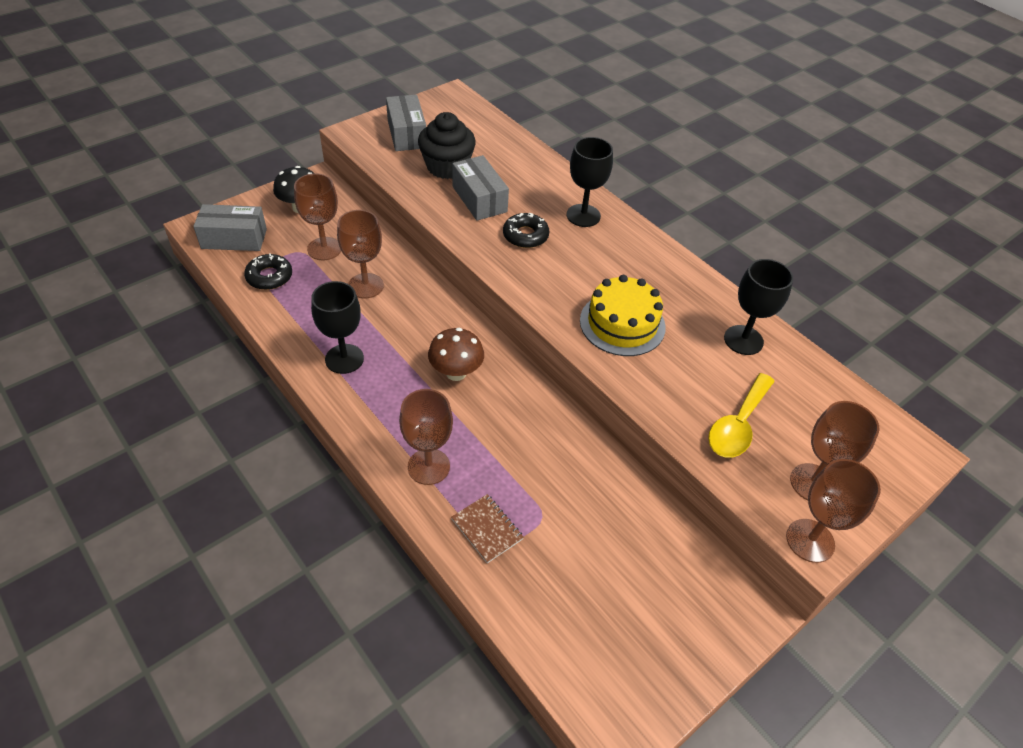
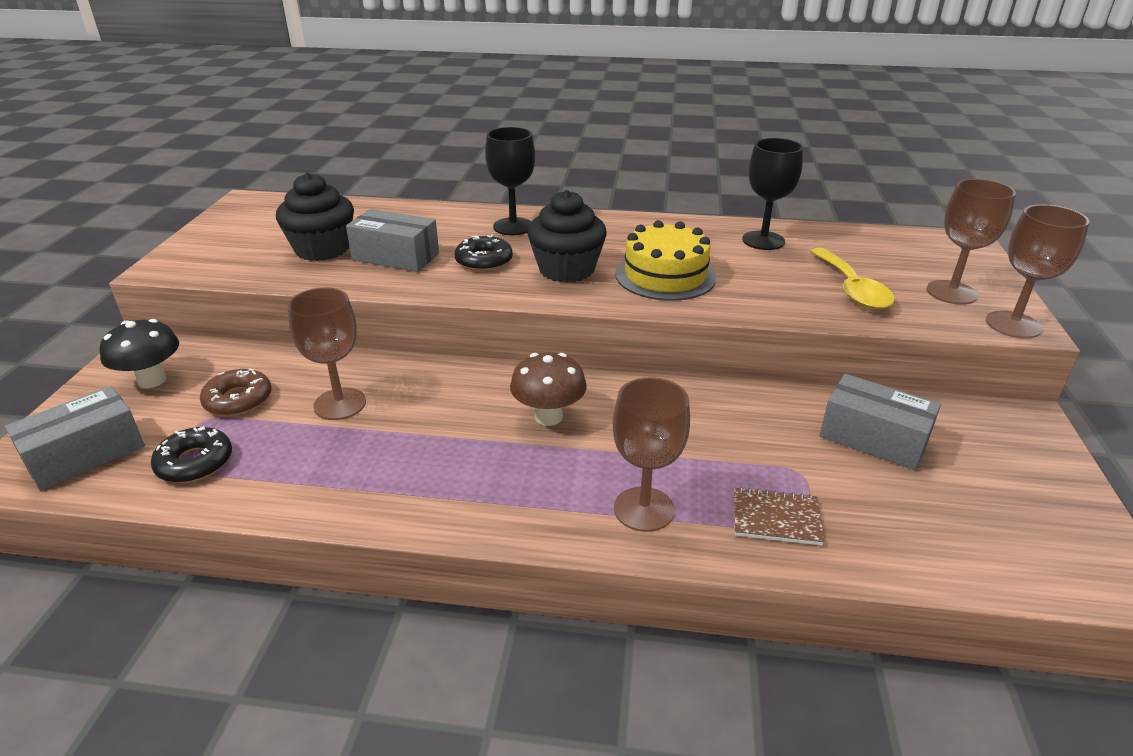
camera: 40 degrees left, 15 degrees down
(324, 249) = (238, 400): brown goblet -> brown donut
(344, 359) = (409, 479): black goblet -> none
(407, 134) = (236, 244): grey box -> grey box (873, 438)
(566, 276) = (566, 269): none -> black cupcake

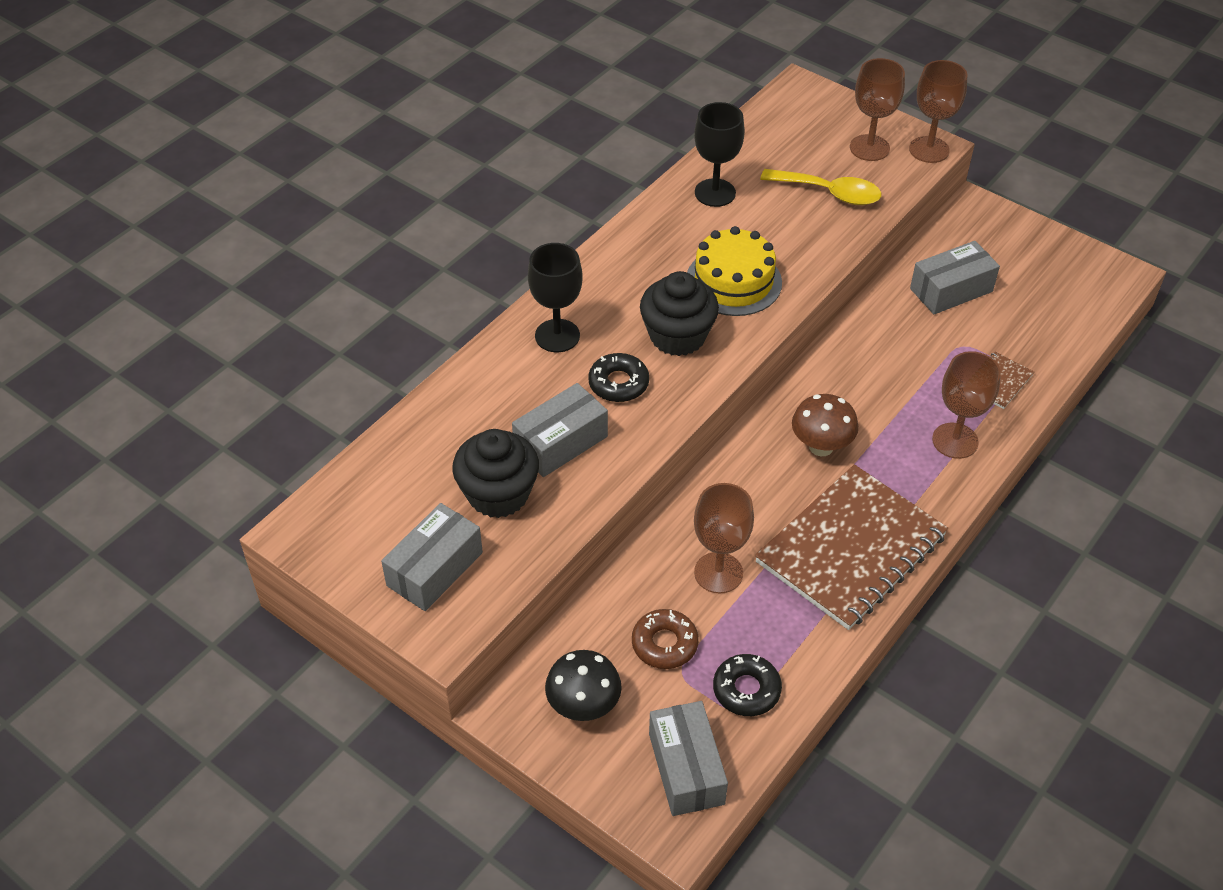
camera: 60 degrees left, 15 degrees up
(230, 248) = (435, 569): none -> grey box
(419, 477) = (851, 549): none -> brown notebook

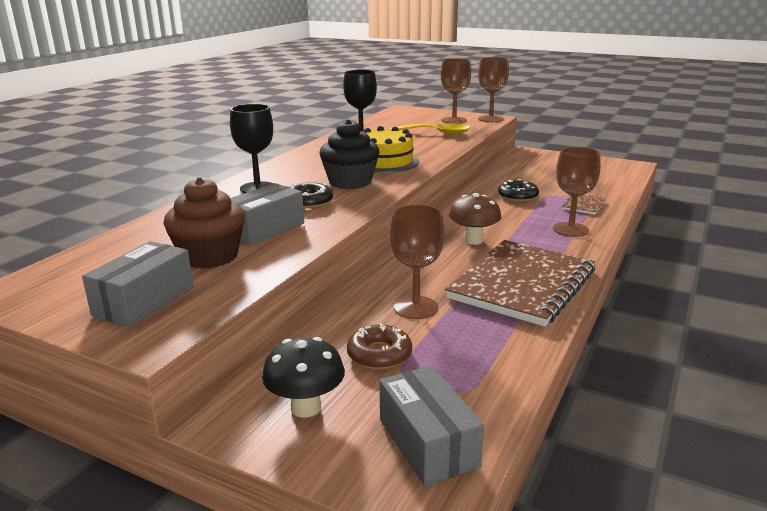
camera: 10 degrees left, 25 degrees down
(498, 494) = (209, 256): black cupcake -> brown cupcake
(746, 690) = (469, 375): black donut -> black donut (517, 196)
(951, 290) = (529, 177): grey box -> none

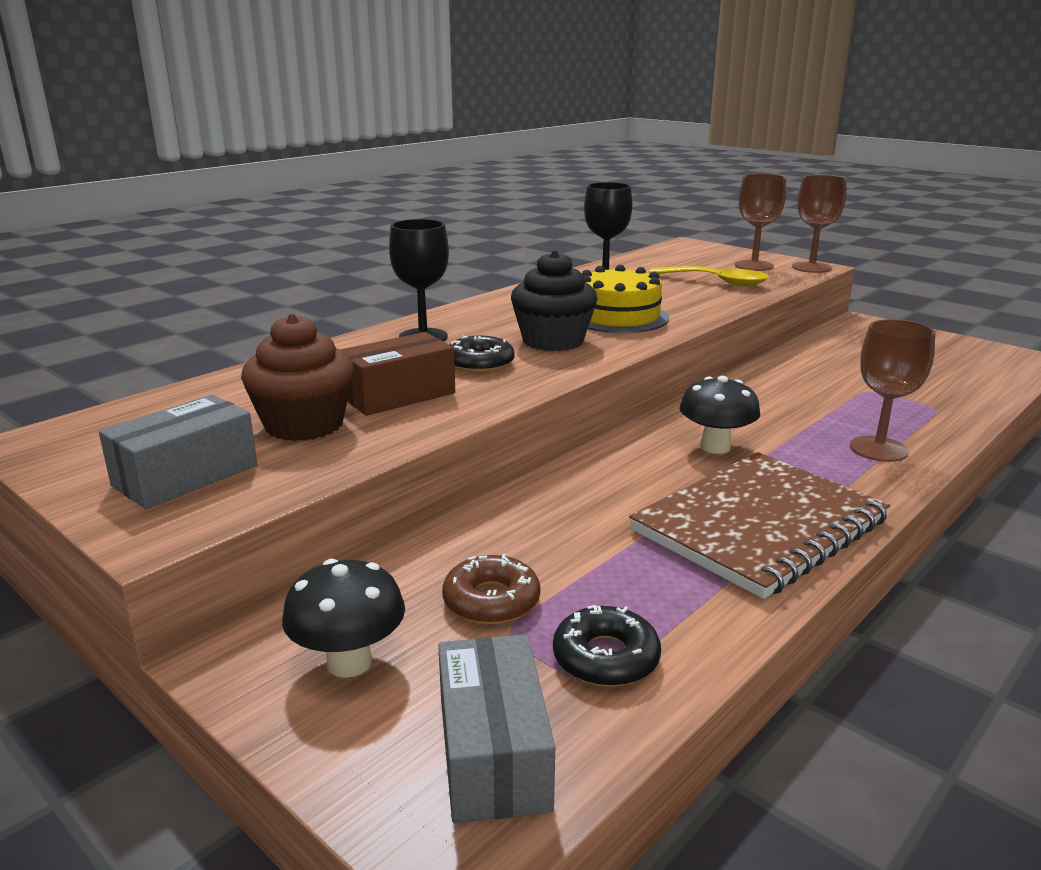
camera: 15 degrees right, 0 degrees up
(264, 229) = (398, 395): grey box -> brown box
(416, 308) = (579, 538): brown goblet -> none
(473, 240) = (715, 447): brown mushroom -> black mushroom
(517, 196) = (816, 387): black donut -> black donut (605, 658)
(584, 205) = (918, 413): brown notebook -> none

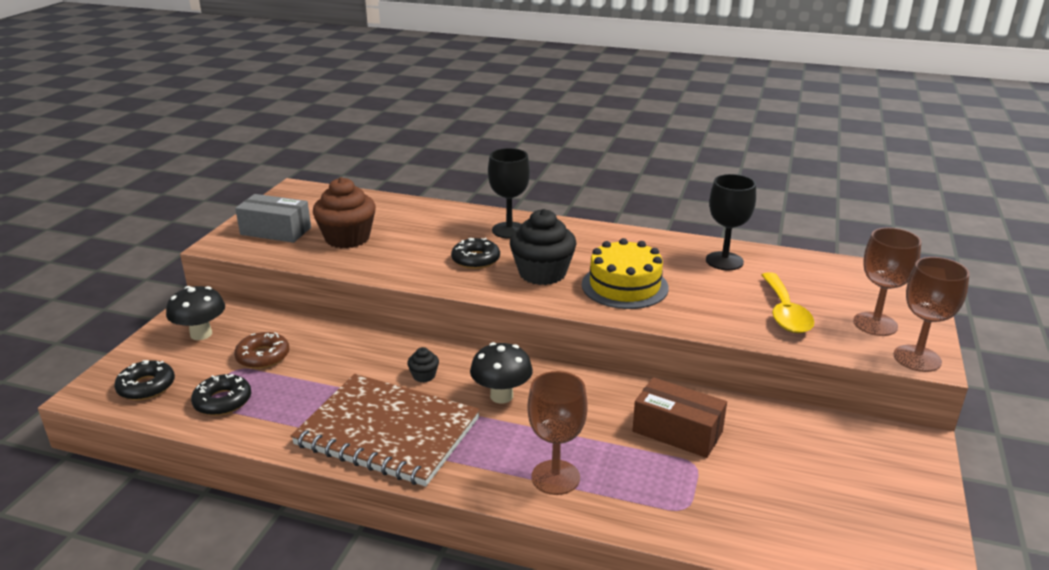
camera: 65 degrees right, 5 degrees up
(398, 395) = (404, 250): brown box -> brown box (677, 432)
(493, 753) = (146, 386): grey box -> black donut
(642, 482) = (424, 375): none -> black cupcake

